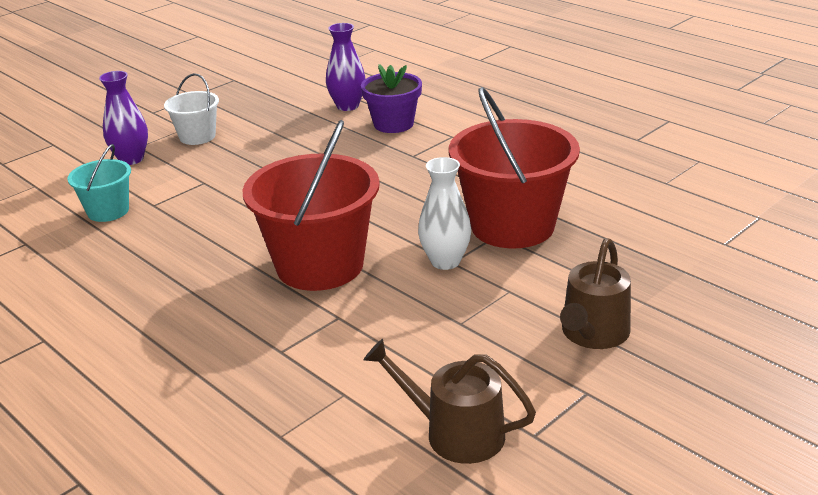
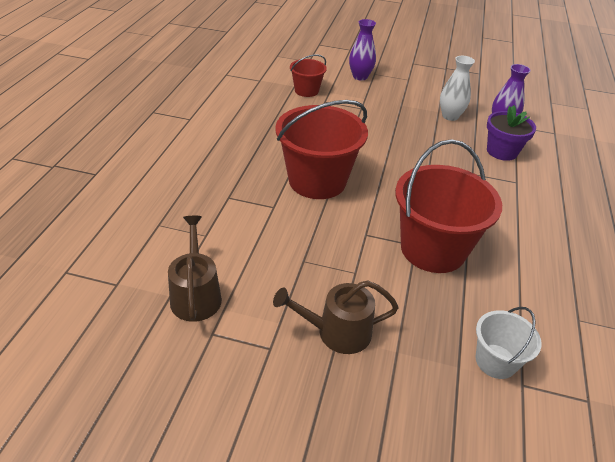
camera: 55 degrees right, 10 degrees up
(108, 211) = (306, 90): turquoise bucket -> red bucket
(197, 136) = (404, 87): white bucket -> white bucket (495, 361)
(445, 261) = (364, 231): white vase -> white vase (450, 116)

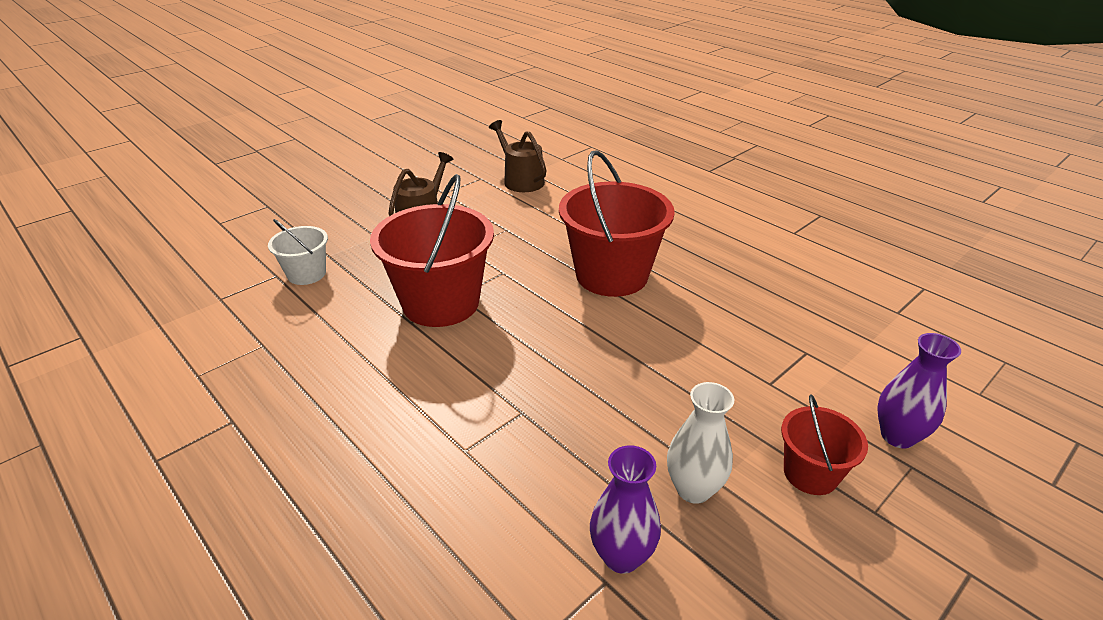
camera: 125 degrees right, 5 degrees down
(196, 295) = (521, 180): brown watering can -> brown watering can turned 150 degrees counterclockwise
(306, 90) = (850, 346): red bucket -> red bucket (810, 473)
(502, 151) = (544, 489): purple flower pot -> none

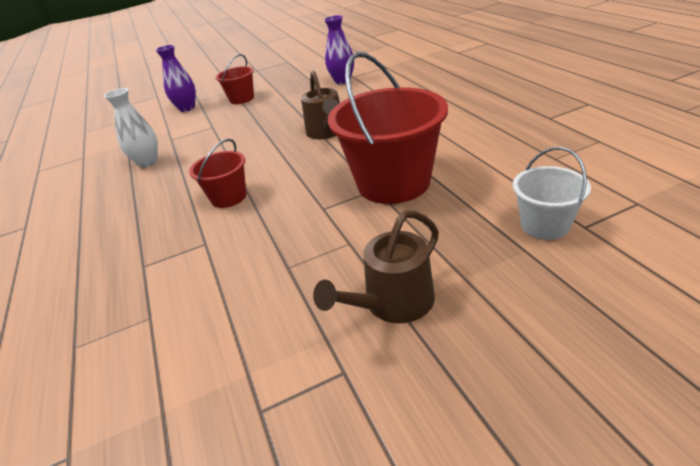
camera: 155 degrees left, 0 degrees up
(521, 180) = (197, 386): brown watering can -> brown watering can (327, 132)
(611, 275) = (228, 197): red bucket -> red bucket, size x0.52
(693, 489) = (296, 95): white vase -> white vase (148, 162)

